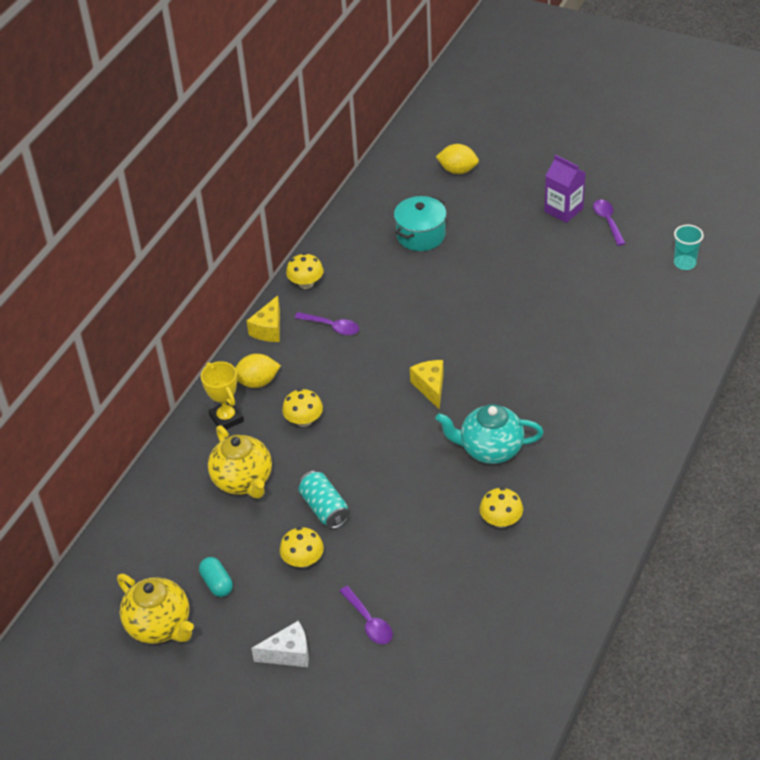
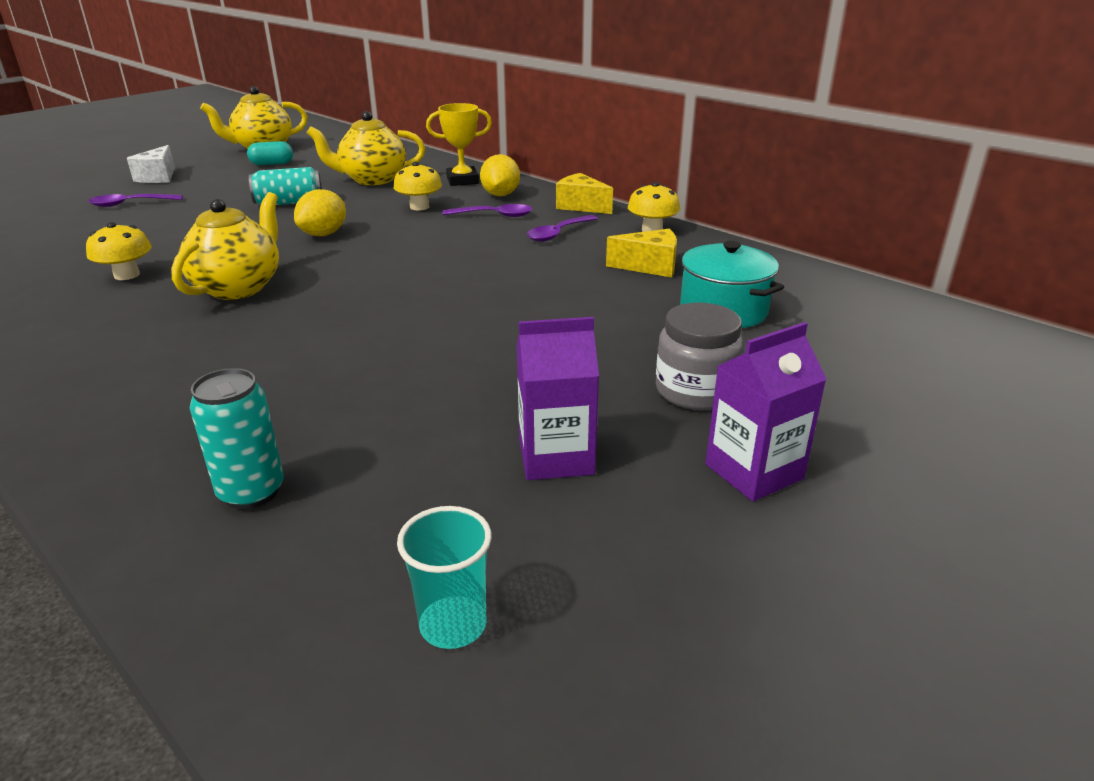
camera: 105 degrees right, 15 degrees down
(303, 560) = (243, 190): yellow mushroom -> none
(430, 387) = (391, 270): yellow cheese -> yellow cheese (650, 266)
(457, 170) = (917, 372): yellow lemon -> yellow lemon (324, 234)
(490, 449) = (239, 287): turquoise teapot -> yellow teapot
(511, 233) = (695, 391): none -> grey jar
(585, 263) = (556, 457): none -> purple carton
(607, 221) = (689, 529): purple spoon -> purple spoon (494, 215)
(659, 340) = (251, 492): none -> turquoise can

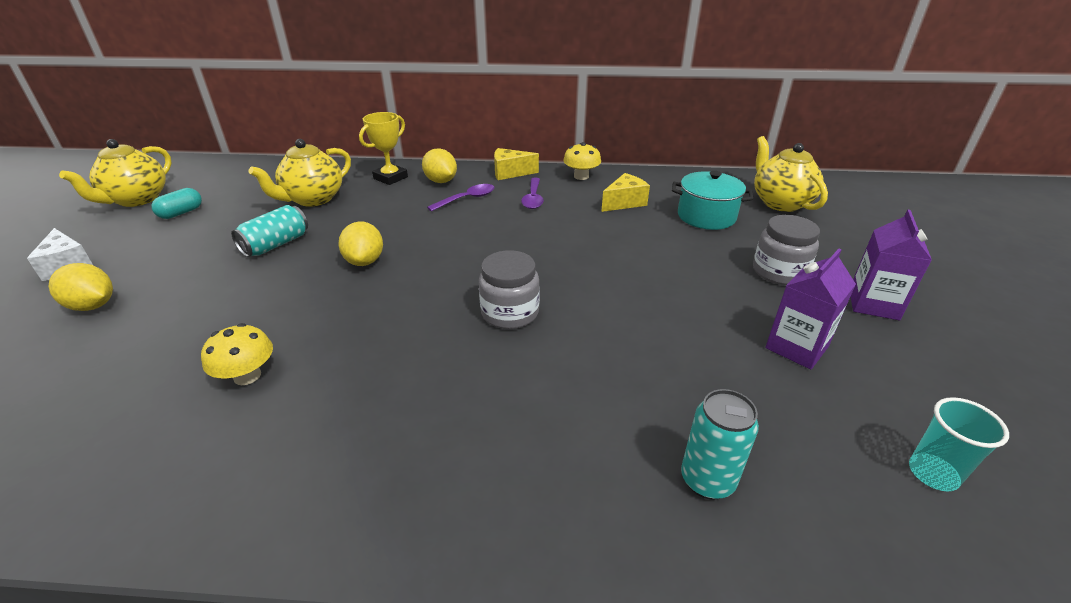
camera: 40 degrees left, 5 degrees up
(130, 204) = (93, 306): purple spoon -> yellow lemon
(239, 287) = (383, 337): yellow teapot -> yellow teapot (780, 202)
(353, 310) = (510, 313): none -> grey jar
(419, 207) = (398, 210): yellow mushroom -> none

